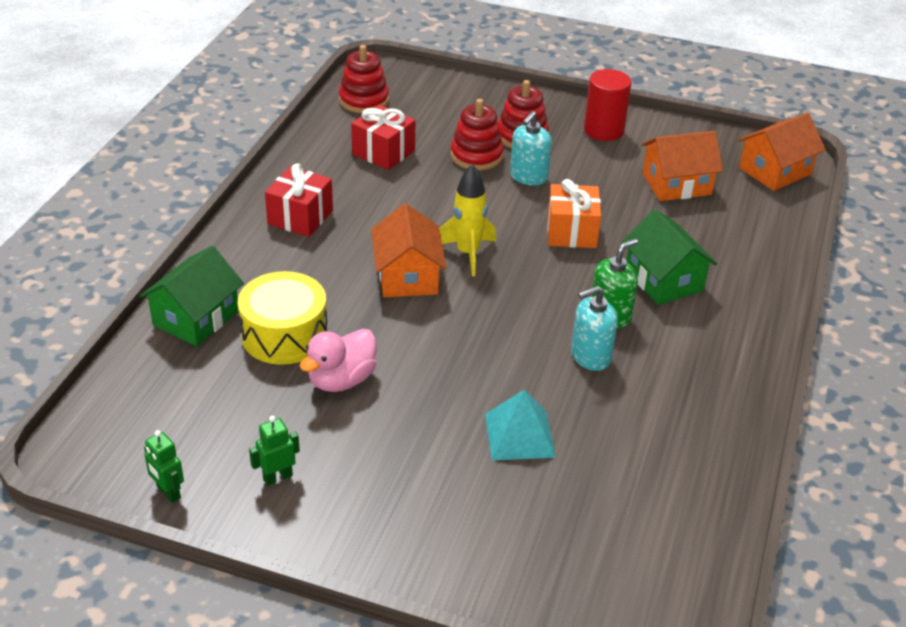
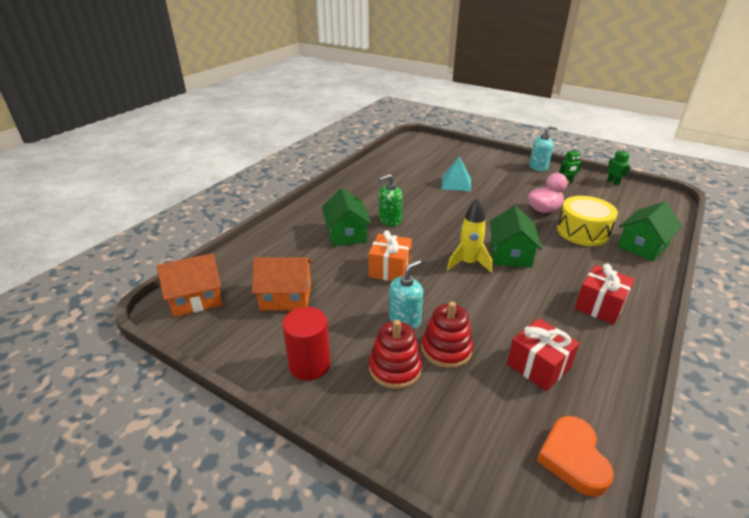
camera: 165 degrees left, 5 degrees down
(364, 100) = (573, 458): red stacking toy -> orange heart
(408, 276) = (510, 254): orange house -> green house
(590, 356) = (410, 205): turquoise soap dispenser -> turquoise soap dispenser (538, 167)

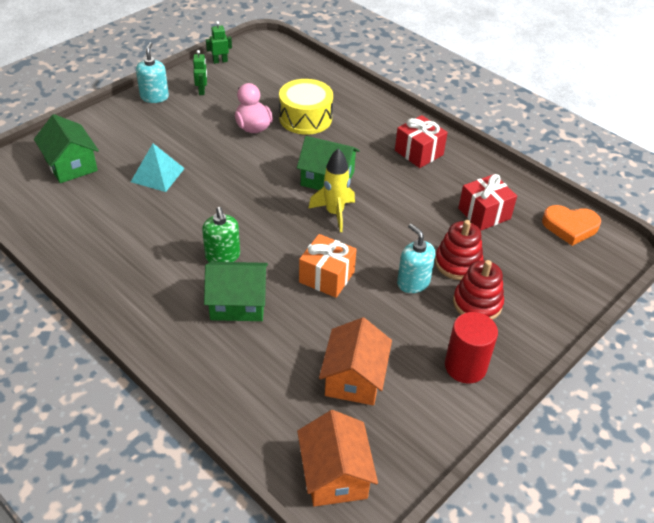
camera: 80 degrees left, 10 degrees up
(642, 246) = (341, 93): green house -> green house (71, 165)

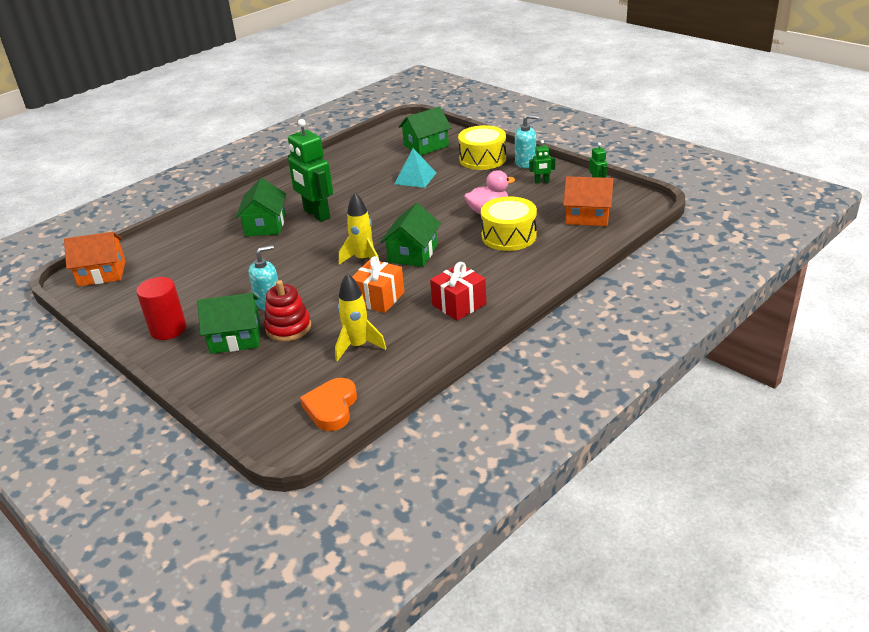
camera: 95 degrees right, 10 degrees down
(130, 124) = (482, 159): none -> yellow drum
(222, 256) = (316, 214): green soap dispenser -> green robot
(326, 277) = (285, 260): orange gift -> orange gift (379, 298)
(354, 378) = (177, 277): orange house -> orange house (587, 216)
(477, 303) = (235, 338): red stacking toy -> green house
(484, 213) = (358, 346): red gift -> yellow rocket

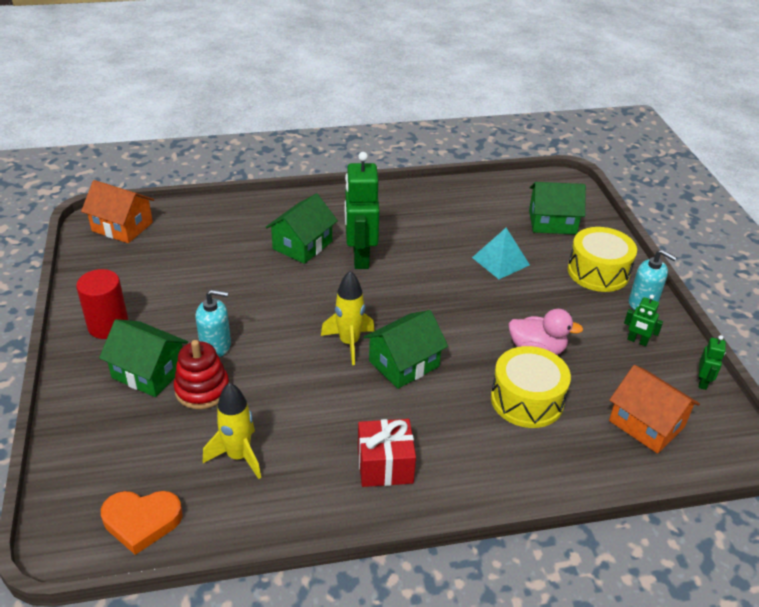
camera: 30 degrees right, 5 degrees up
(331, 408) = (142, 521): orange heart -> orange heart turned 135 degrees counterclockwise
(379, 298) = (316, 405): orange gift -> none

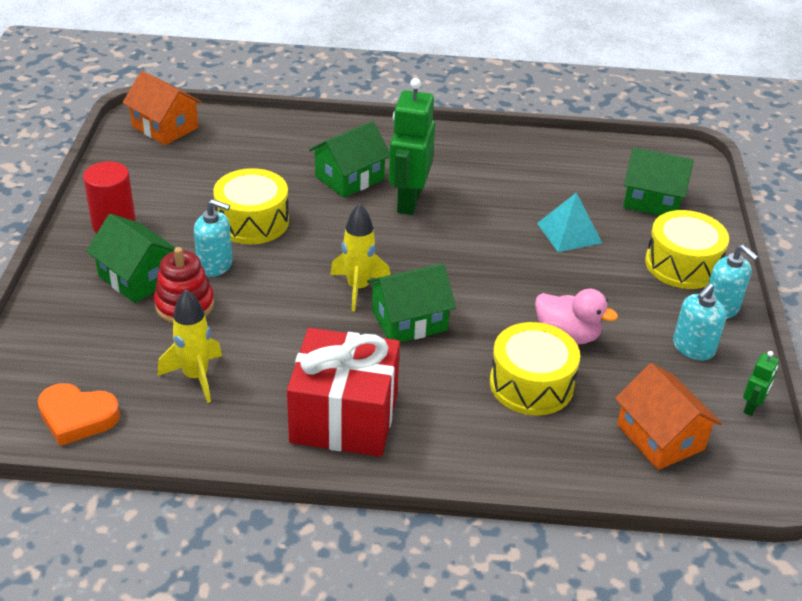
camera: 15 degrees right, 0 degrees up
(234, 300) = (252, 222): none -> yellow drum
(385, 465) = (344, 417): red gift -> red gift, size x1.64
(637, 341) = (693, 348): green robot -> turquoise soap dispenser

